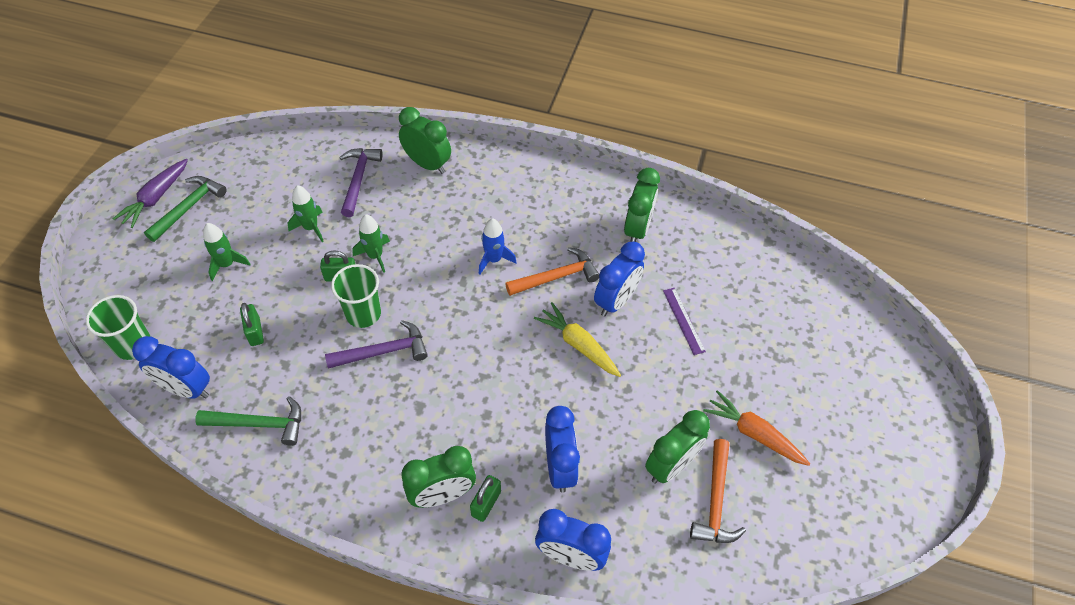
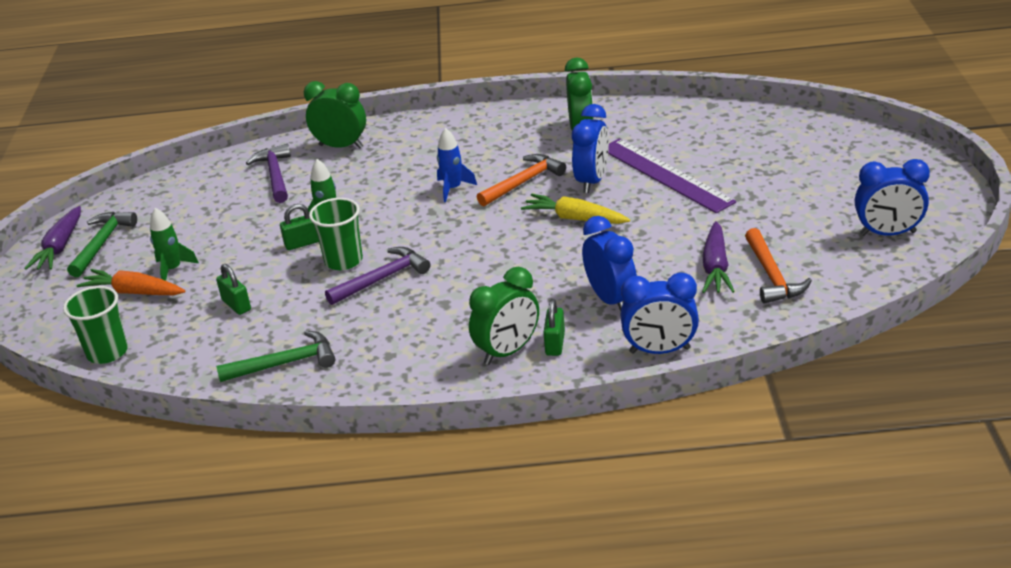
camera: 15 degrees left, 20 degrees down
(186, 389) = (188, 364): blue clock -> blue clock (888, 233)
(311, 228) = (247, 220): green rocket -> none
(671, 466) = (715, 267): green clock -> purple carrot
(683, 320) = (665, 175): purple ruler -> purple ruler, size x2.05
(754, 434) = (779, 224): orange carrot -> orange carrot (134, 292)

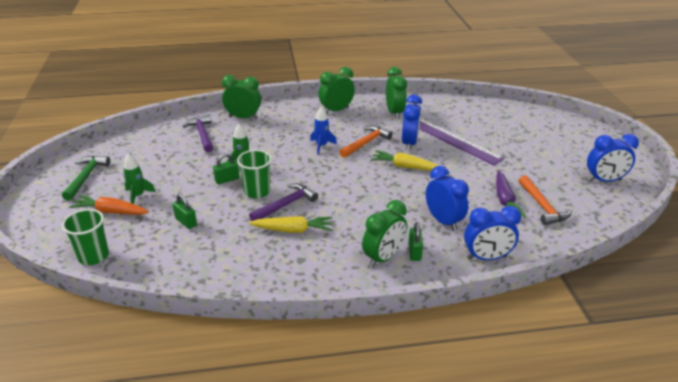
camera: 10 degrees left, 0 degrees up
(60, 247) = (55, 179): purple carrot -> none
(284, 363) = (226, 265): green hammer -> none
(385, 314) = (292, 230): none -> yellow carrot
(488, 130) = (336, 110): none -> green clock

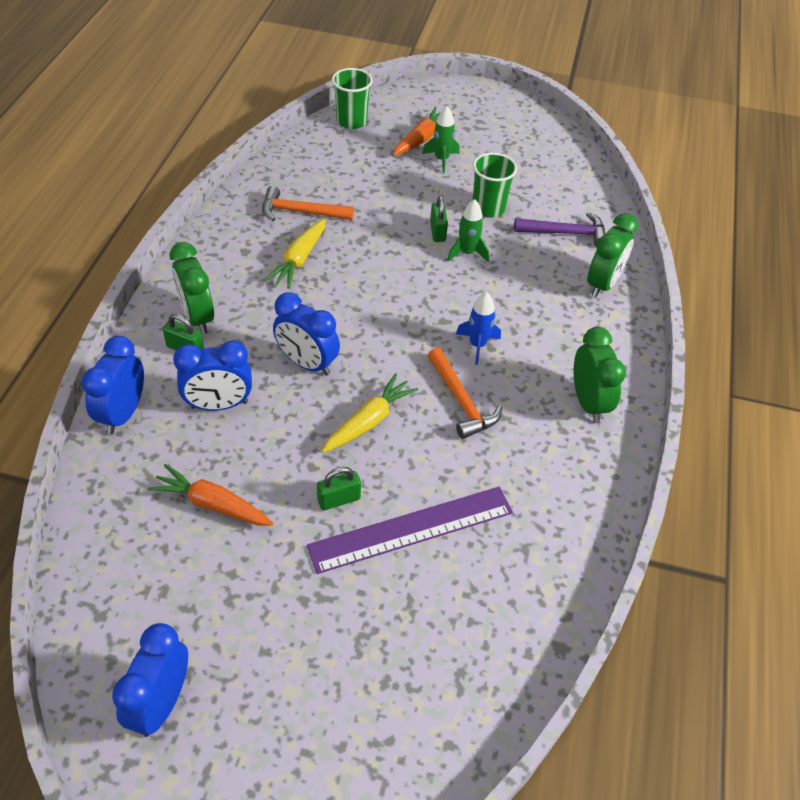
camera: 110 degrees right, 15 degrees up
(86, 177) = (502, 129): green hammer -> none
(186, 222) = (369, 185): green padlock -> green padlock (339, 499)
(257, 192) = (395, 250): green cup -> green cup (488, 208)
(285, 205) = (352, 267): purple hammer -> none
(394, 112) = (549, 484): green clock -> none
(409, 143) = (433, 458): blue clock -> blue clock (307, 363)
(504, 200) = (213, 504): purple carrot -> orange carrot
(542, 206) = (166, 547): orange hammer -> orange hammer (301, 212)

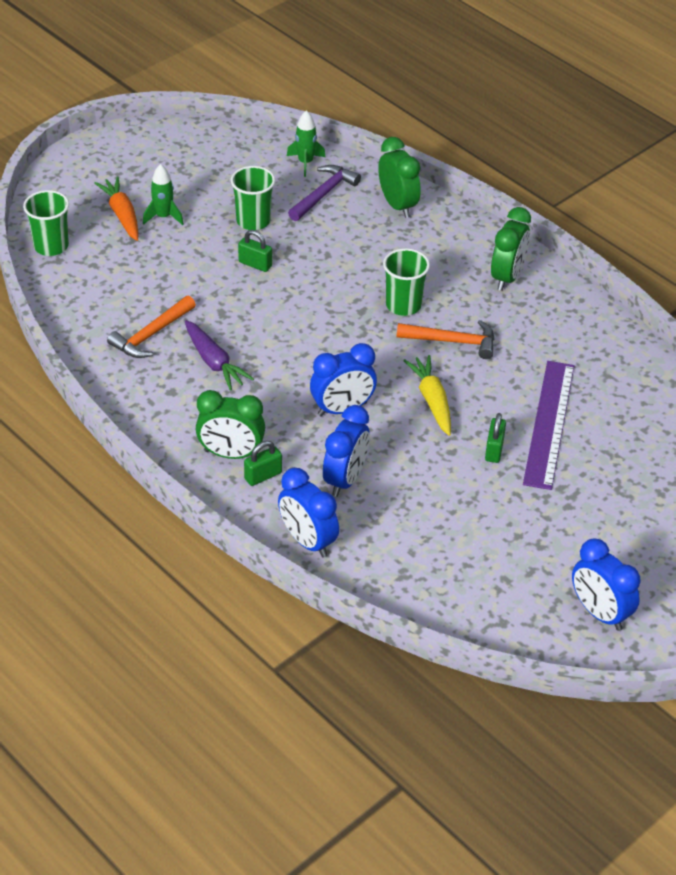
camera: 55 degrees left, 5 degrees down
(213, 504) = (446, 521): orange carrot -> none
(299, 259) = (214, 362): yellow carrot -> purple carrot
(467, 253) = (296, 260): green rocket -> green rocket (305, 163)
(477, 345) = (403, 305): blue rocket -> green cup
(588, 402) = (507, 277): green clock -> green clock turned 90 degrees clockwise

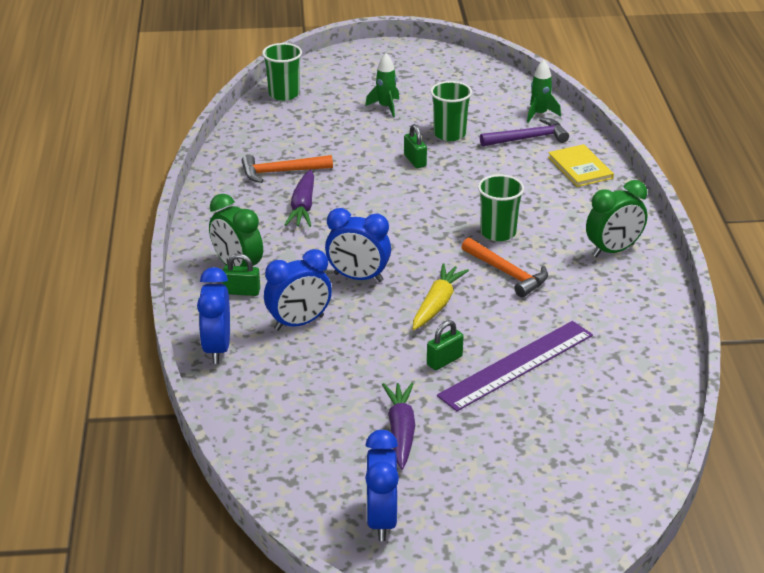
camera: 40 degrees right, 10 degrees down
(122, 215) = (357, 95): orange carrot -> none
(397, 205) = (580, 168): green clock -> yellow book
(531, 531) = (401, 431): none -> purple carrot

